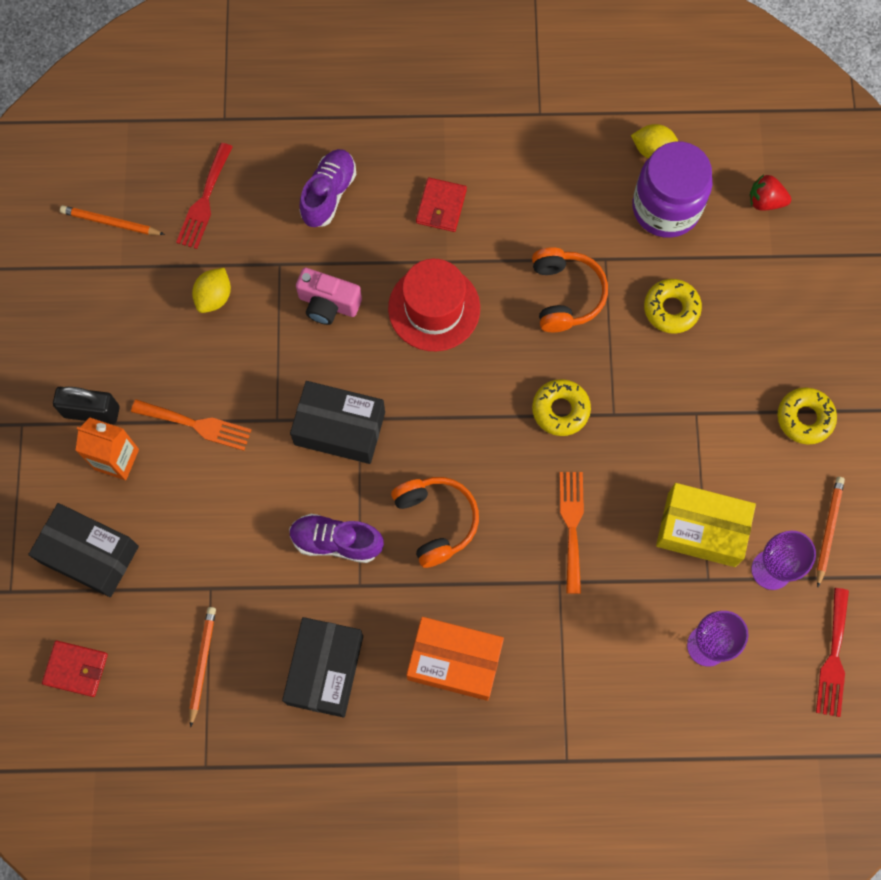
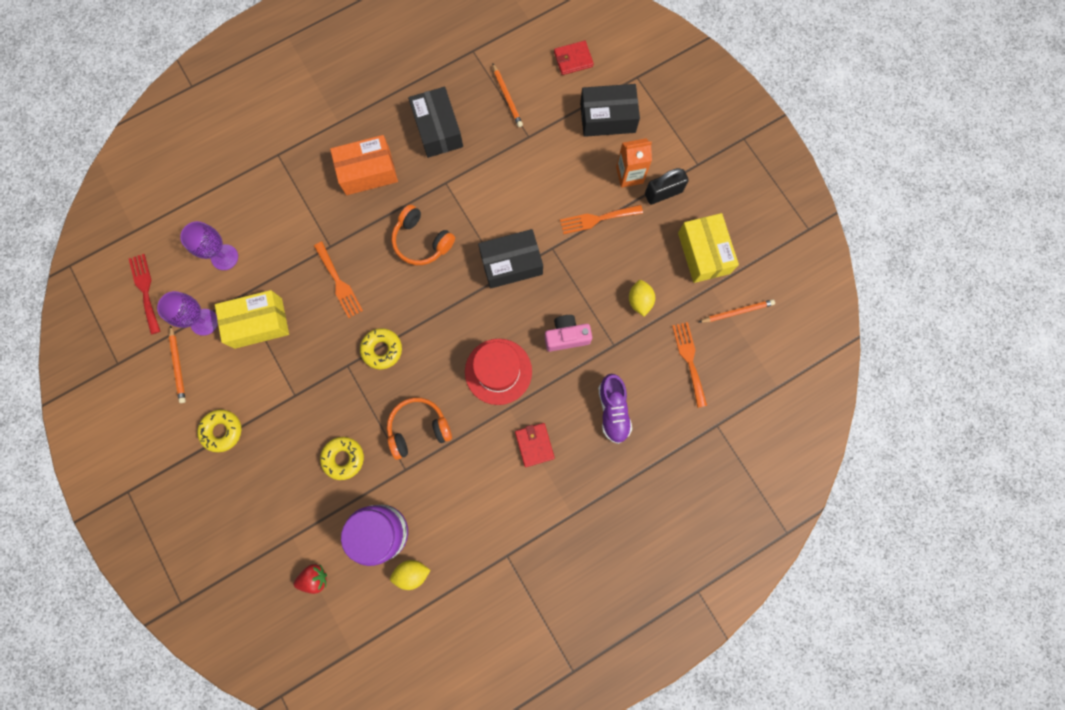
camera: 150 degrees right, 5 degrees up
(98, 310) = (703, 253): none -> yellow box
(204, 201) = (689, 360): red fork -> orange fork
(336, 541) = (473, 199): purple shoe -> none
(565, 295) = (418, 428): orange headphones -> orange headphones turned 105 degrees clockwise

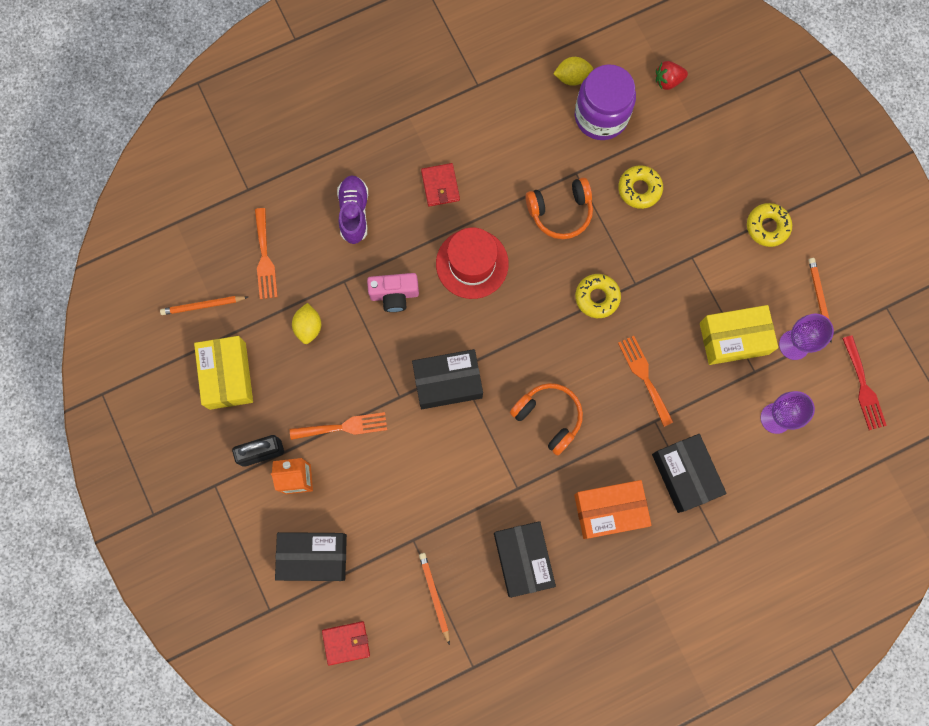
camera: 175 degrees left, 0 degrees up
(304, 205) = (685, 475): none -> black box

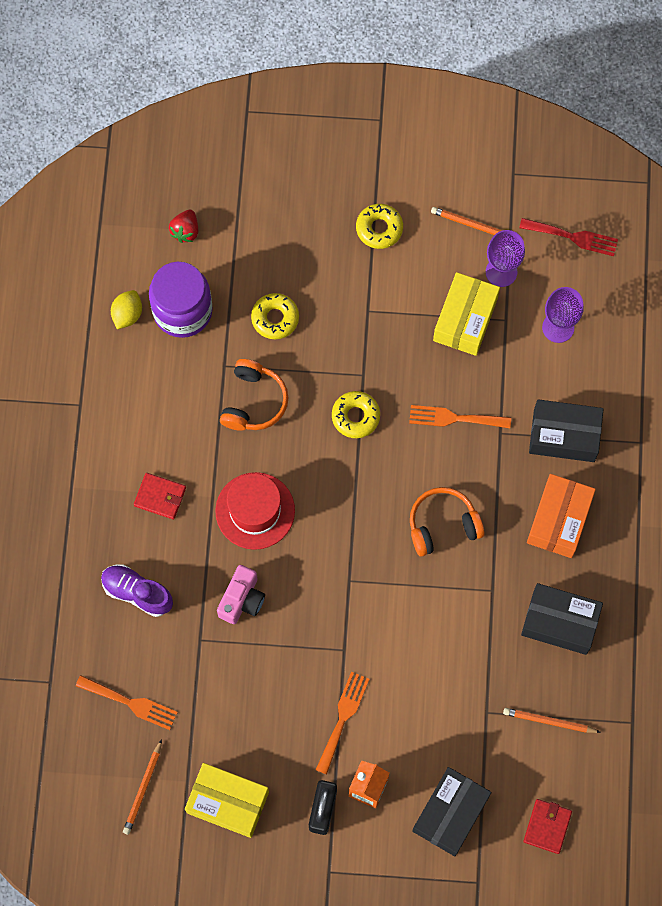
camera: 60 degrees left, 5 degrees down
(308, 327) = (225, 698): yellow lemon -> none
(448, 382) = (356, 597): black box -> none

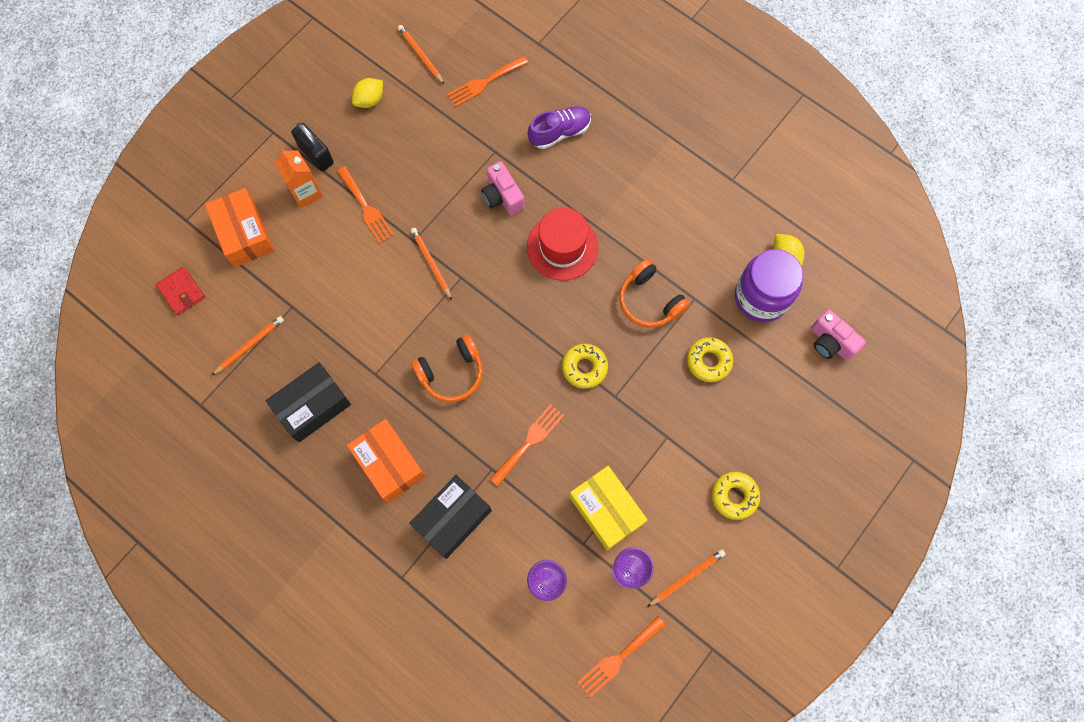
camera: 125 degrees right, 0 degrees up
(160, 497) = (620, 190): red wallet -> none
(185, 231) = (830, 342): red strawberry -> pink camera
(228, 802) = (369, 100): yellow box -> yellow lemon
(354, 617) = (431, 263): none -> orange pencil
(443, 525) = (451, 373): orange headphones -> orange headphones turned 45 degrees clockwise
(450, 813) = (244, 234): black box -> orange box
(573, 237) = (618, 658): red fork -> orange fork

